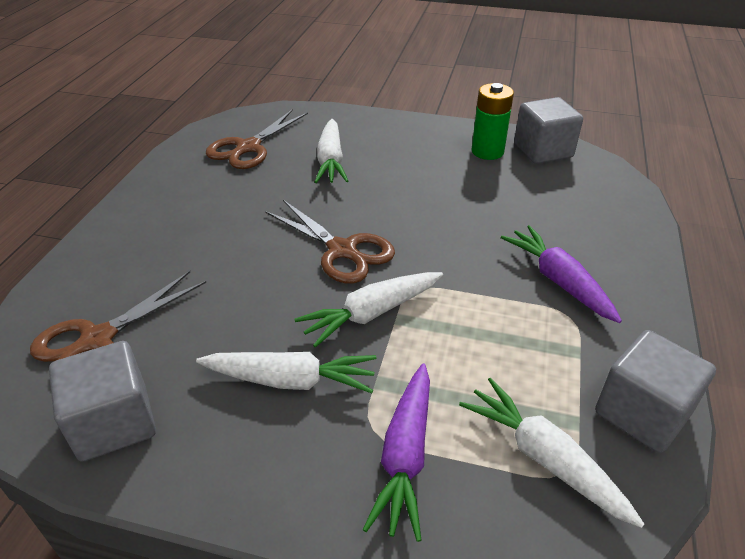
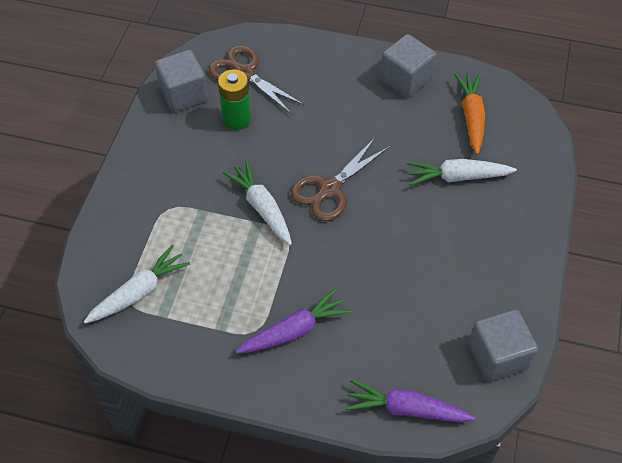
camera: 90 degrees right, 15 degrees up
(248, 148) = (471, 117): brown scissors -> orange carrot
(291, 380) = (207, 168): white carrot -> none
(405, 456) = (149, 223): purple carrot -> purple carrot (406, 409)
(487, 151) = (489, 304): green battery -> green battery (237, 119)
(642, 412) = (166, 354): grey cube -> grey cube (405, 79)

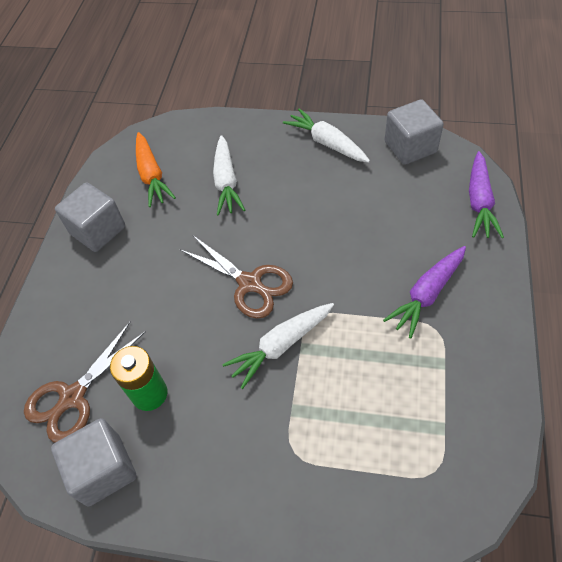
camera: 90 degrees left, 0 degrees up
(139, 292) = (419, 462): white carrot -> white carrot (327, 143)
(294, 330) = (427, 294): purple carrot -> purple carrot turned 105 degrees counterclockwise
(471, 117) = (152, 175): orange carrot -> orange carrot turned 105 degrees counterclockwise

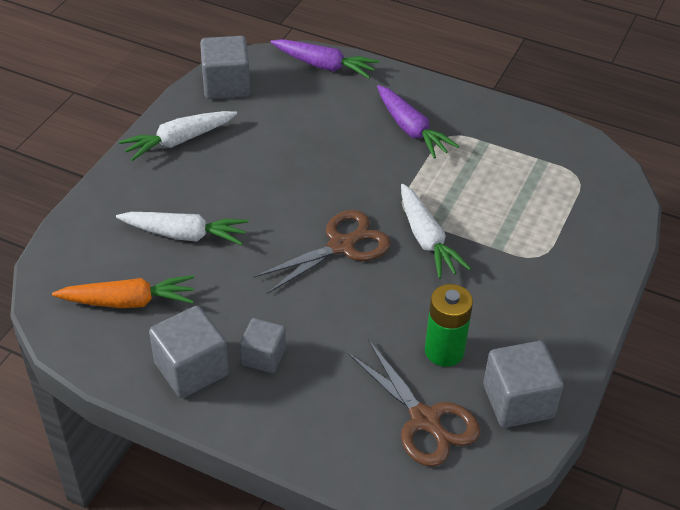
camera: 80 degrees left, 10 degrees down
(118, 268) = (263, 356): none -> grey cube

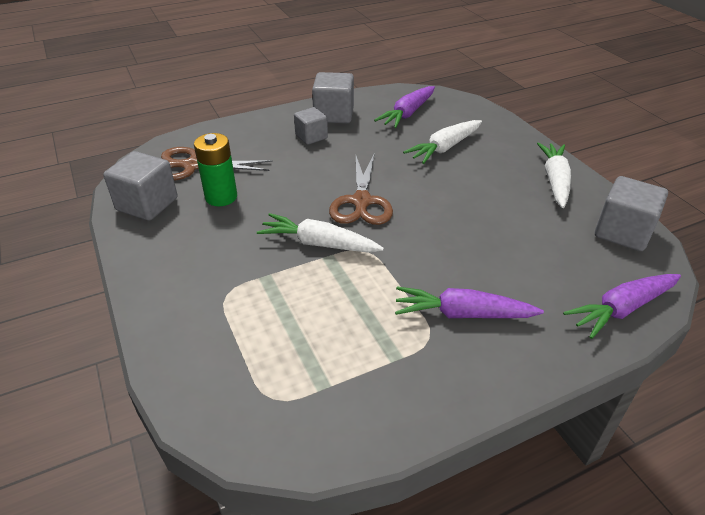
camera: 130 degrees right, 5 degrees down
(128, 301) = (407, 114): orange carrot -> purple carrot

